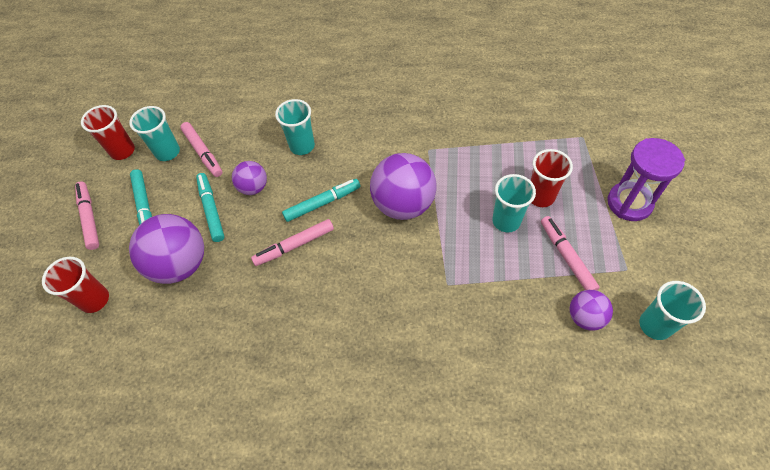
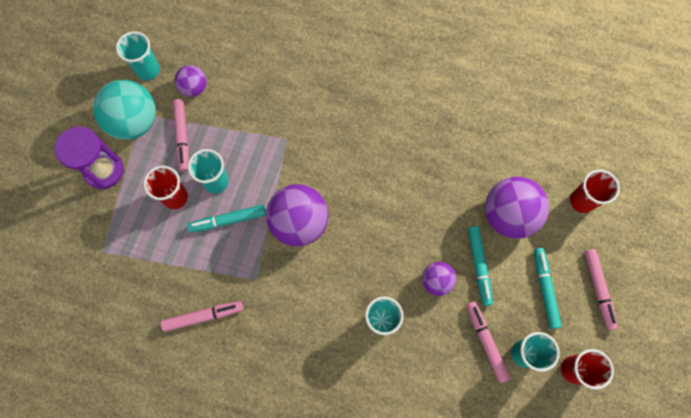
camera: 170 degrees left, 15 degrees up
(294, 246) = (405, 207): pink marker -> pink marker (203, 316)
(322, 203) = (373, 244): turquoise marker -> turquoise marker (228, 220)
(630, 260) = (134, 121): none -> turquoise ball

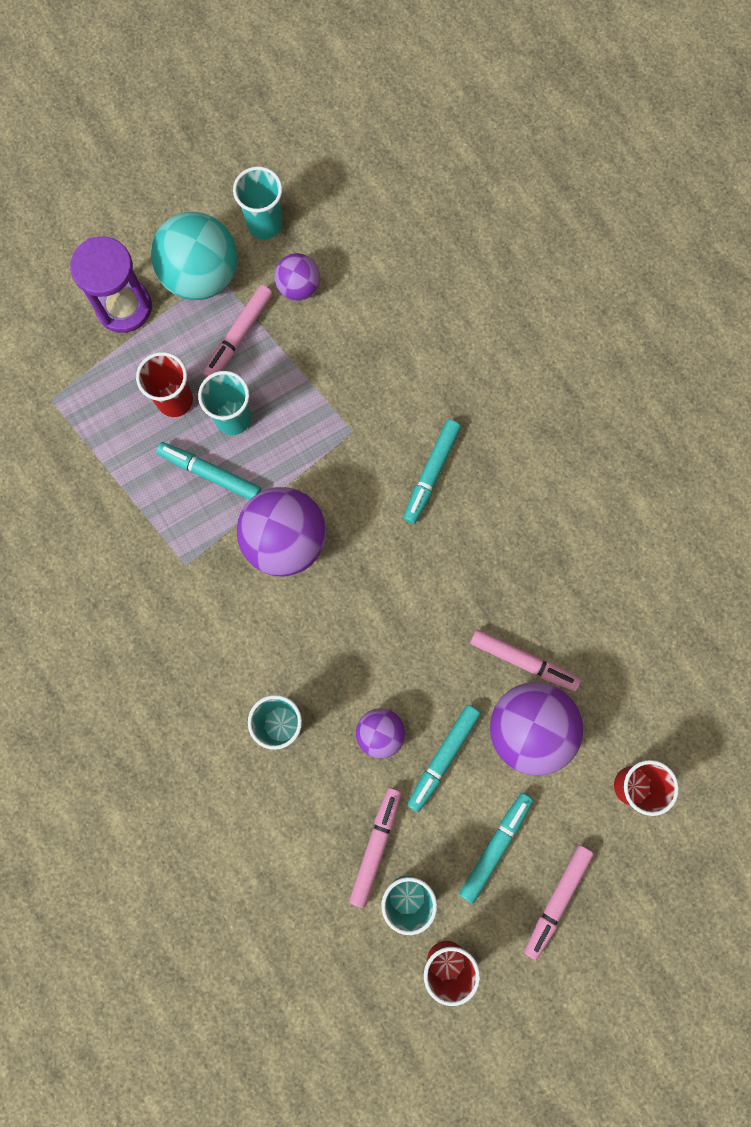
camera: 40 degrees right, 5 degrees up
(203, 316) = (97, 559): pink marker -> pink marker (523, 661)
(346, 128) = (431, 473): none -> turquoise marker

